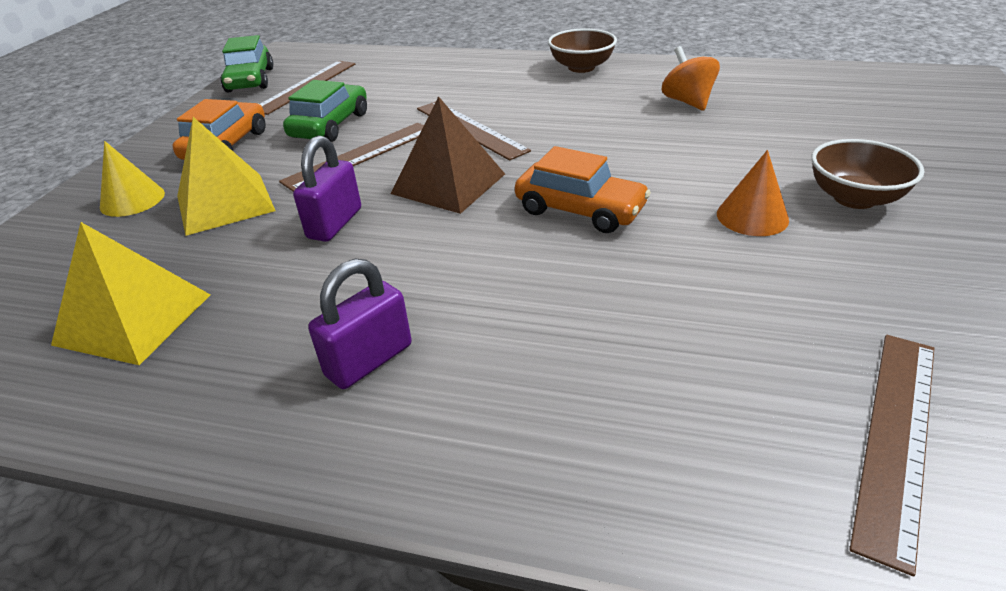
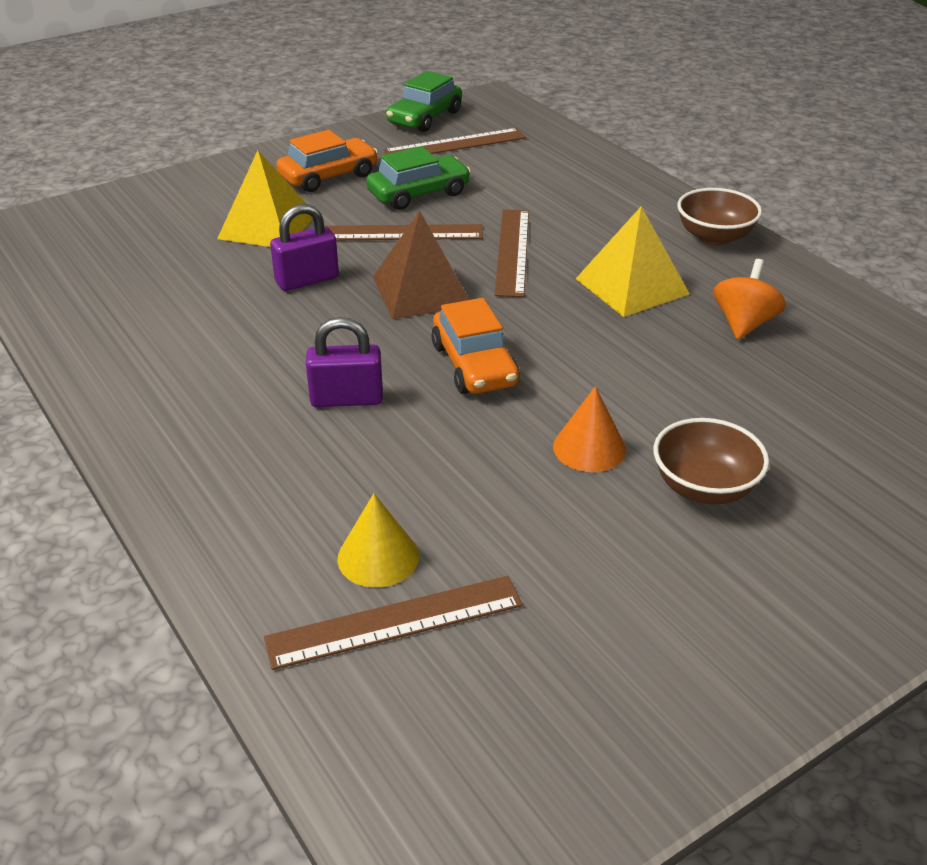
camera: 40 degrees right, 0 degrees up
(132, 200) = (222, 193): yellow cone -> yellow cone (378, 557)
(134, 319) = (128, 281): yellow pyramid -> yellow pyramid (632, 286)
(369, 360) = (200, 382): purple padlock -> purple padlock (347, 399)

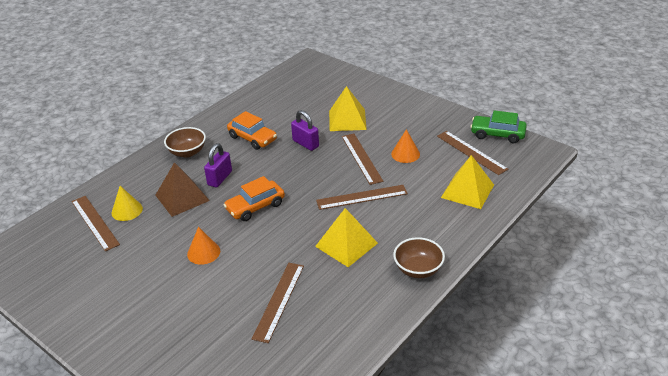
camera: 75 degrees right, 0 degrees up
(328, 176) = (406, 122): orange car -> orange car (252, 138)
(347, 399) = (220, 178): purple padlock -> purple padlock turned 45 degrees clockwise
(419, 194) = (405, 154): green car -> orange cone
(421, 291) = (311, 177): brown pyramid -> brown pyramid (182, 197)
(549, 166) = (467, 191): none -> yellow pyramid
(704, 487) = (183, 292): brown bowl -> brown bowl (187, 152)
(743, 324) = (326, 291): orange spinning top -> none
(755, 374) = (279, 301): none -> brown ruler

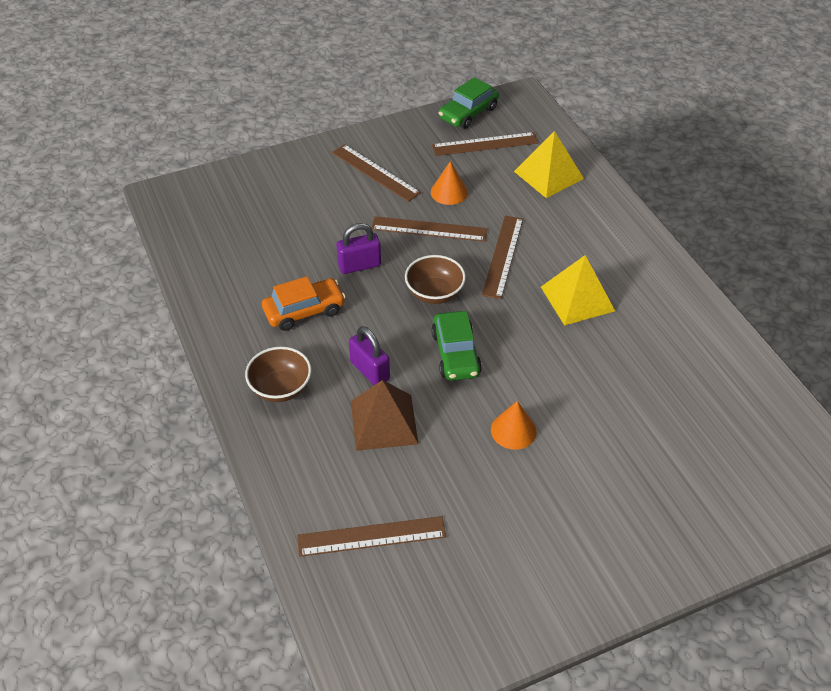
camera: 65 degrees left, 10 degrees up
(127, 210) = (369, 491): yellow cone -> none
(255, 207) = (456, 354): orange car -> green car
(279, 301) = (638, 386): brown ruler -> brown ruler (375, 172)
(347, 120) = (340, 212): yellow pyramid -> none
(418, 269) = (649, 260): brown bowl -> brown bowl (434, 293)

